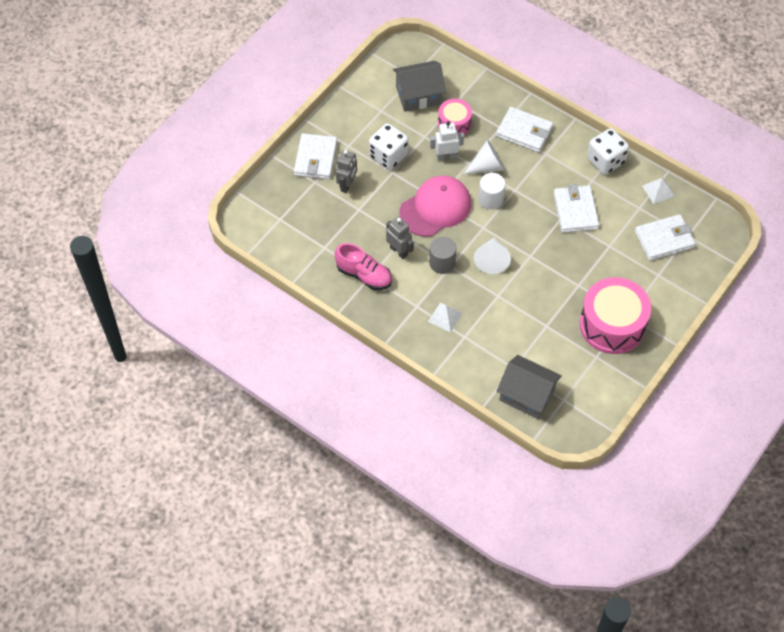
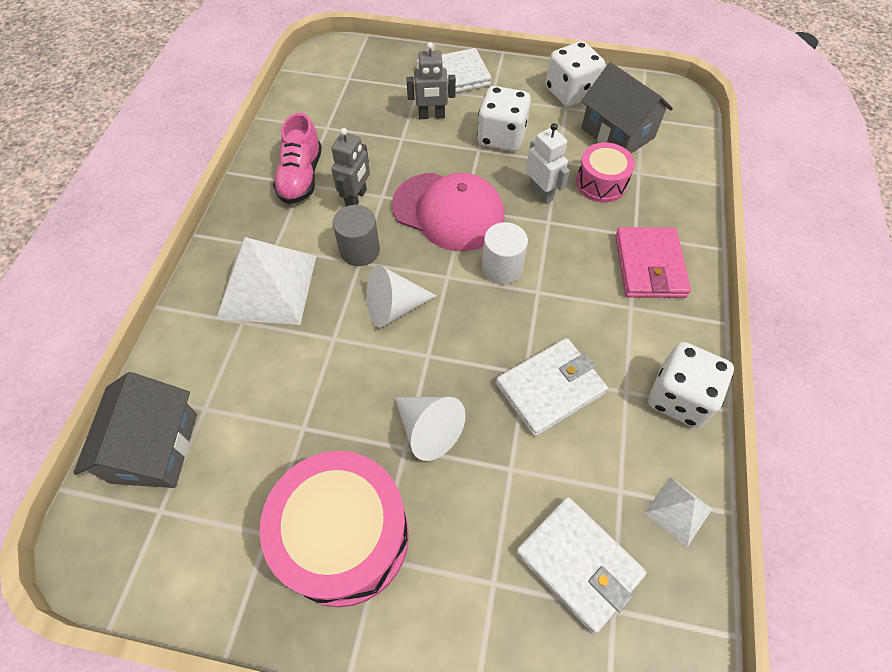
camera: 65 degrees right, 0 degrees up
(369, 101) = (570, 93): none -> white dice
(445, 317) = (268, 286): white pyramid -> white pyramid, size x2.06
(487, 166) = (556, 244): white cone -> white cone (428, 430)
(524, 132) = (649, 266): white wallet -> pink wallet

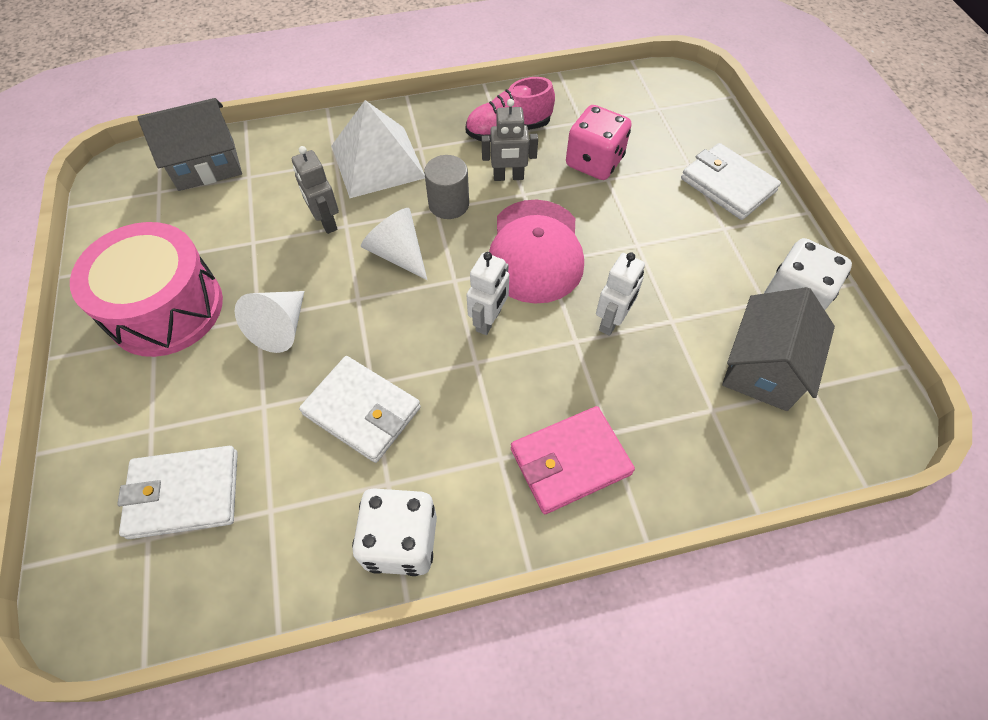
camera: 65 degrees right, 0 degrees up
(378, 138) = (594, 162): none -> pink dice
(431, 116) = (656, 189): grey robot -> grey robot (326, 222)
(501, 137) = (670, 258): white dice -> none
(502, 268) = (489, 320): white cylinder -> white robot
(578, 563) = (184, 494): white wallet -> white wallet turned 60 degrees clockwise
(601, 183) = (667, 374): pink drum -> none
(678, 510) = (264, 574): white pyramid -> none

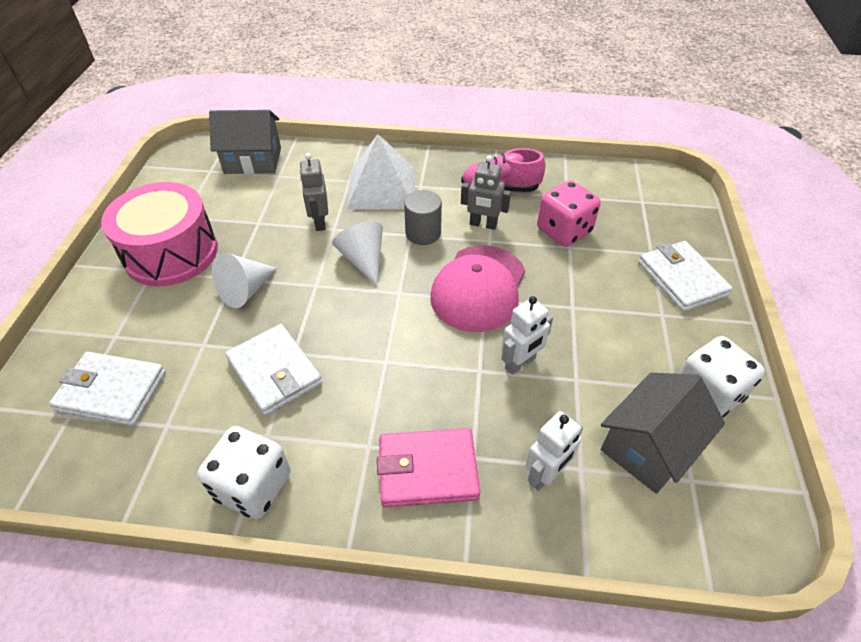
camera: 20 degrees right, 10 degrees down
(489, 320) = (412, 332): white robot -> white robot (545, 475)

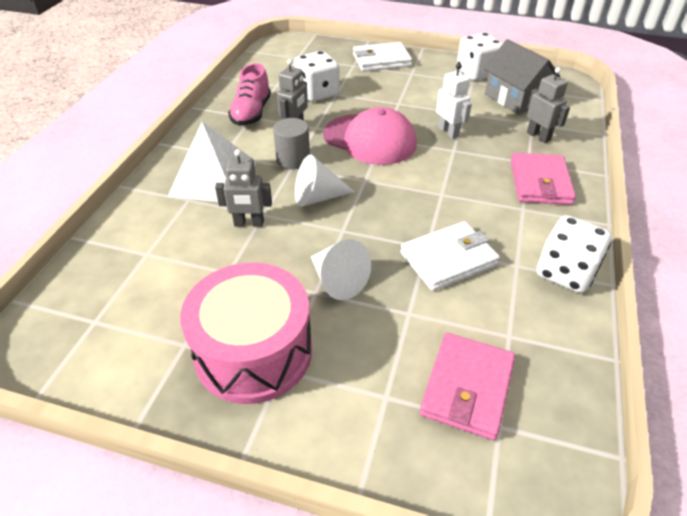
camera: 80 degrees left, 5 degrees down
(112, 391) = (467, 388): white wallet -> pink wallet
(253, 160) = (99, 277): grey house -> none
(545, 475) = (538, 136): white robot -> grey robot
(564, 231) = (317, 93): pink dice -> white dice

